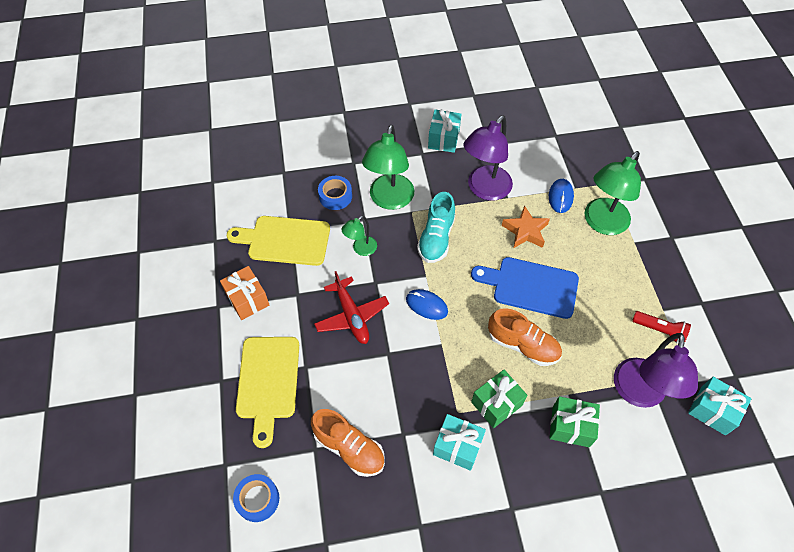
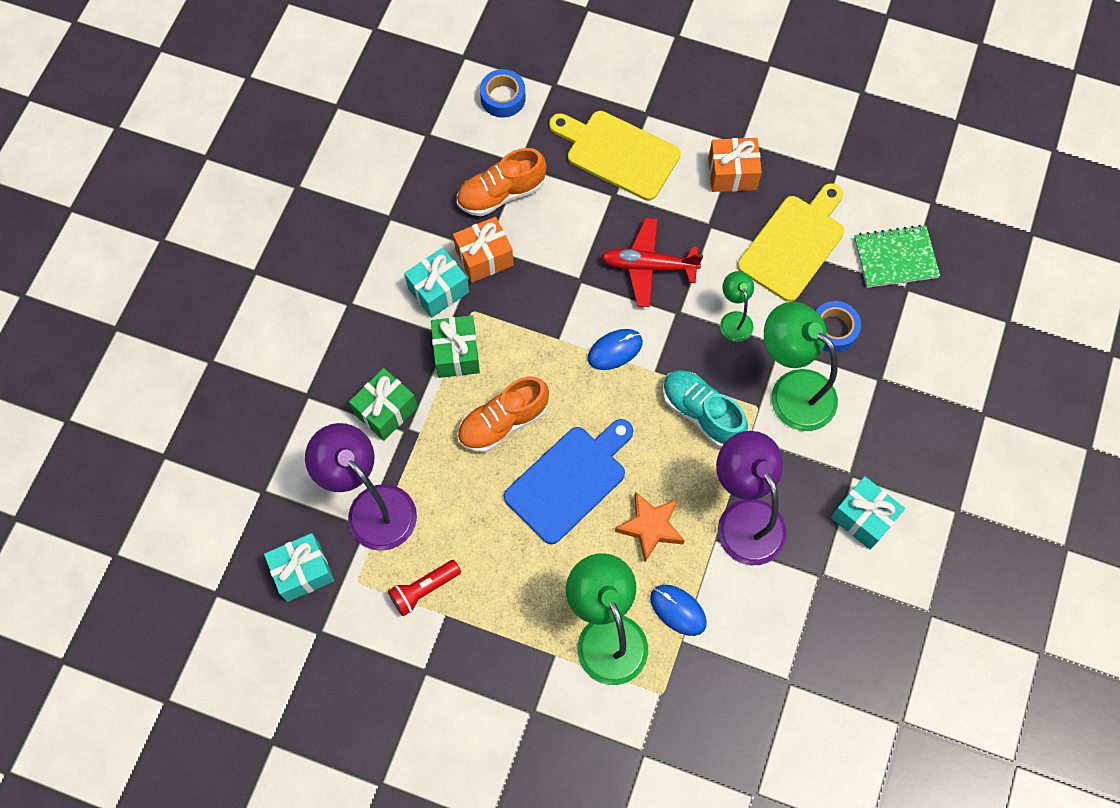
camera: 120 degrees right, 10 degrees up
(265, 185) = (895, 258): none -> green notebook
(410, 429) = (484, 258): none -> orange gift

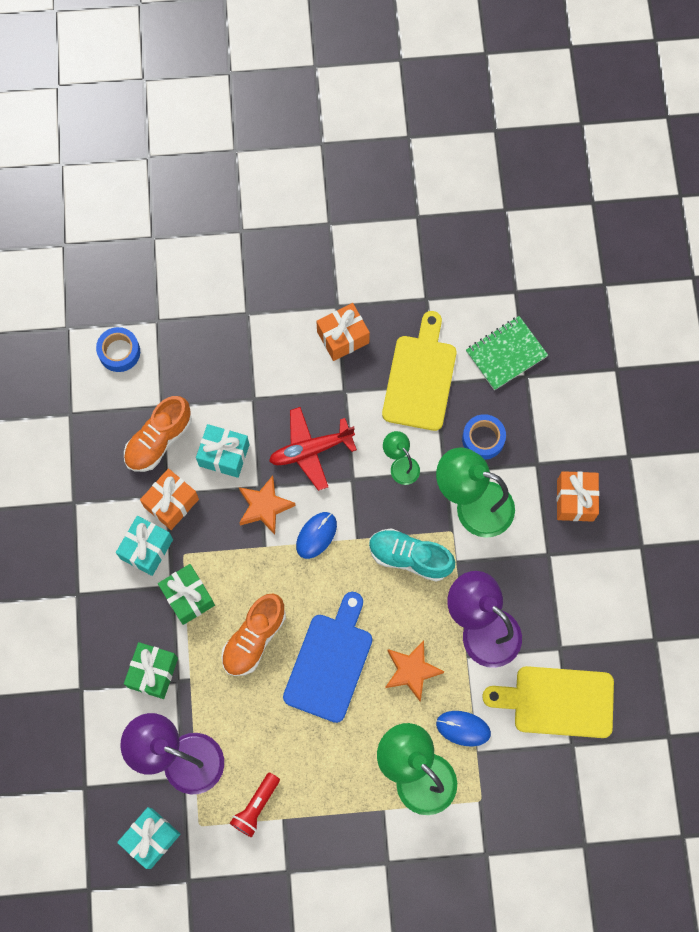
camera: 25 degrees left, 5 degrees up
(575, 300) = (264, 507): none -> orange star
(618, 153) = (240, 360): yellow cutting board -> yellow cutting board (558, 701)
(863, 518) = (572, 586): turquoise gift -> turquoise gift (224, 455)
(904, 432) = (575, 500): none -> orange gift

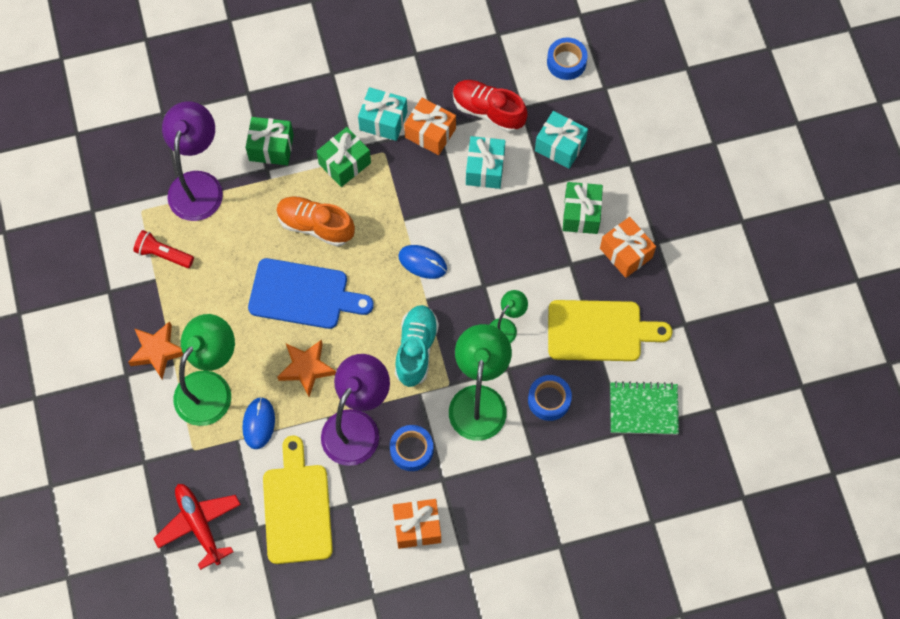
camera: 80 degrees right, 5 degrees down
(151, 838) = (125, 174): turquoise gift -> turquoise gift (560, 146)
(159, 440) = (488, 111): orange shoe -> red shoe
(264, 507) = (441, 212): orange star -> orange star (157, 351)
(293, 371) = (581, 214): none -> green gift
(310, 450) = (505, 243): red plane -> red plane (199, 525)
(506, 354) = (643, 409): green notebook -> green notebook turned 45 degrees counterclockwise
(514, 579) = (411, 450): none -> blue tape
(575, 500) = (503, 498): orange gift -> orange gift (417, 527)

